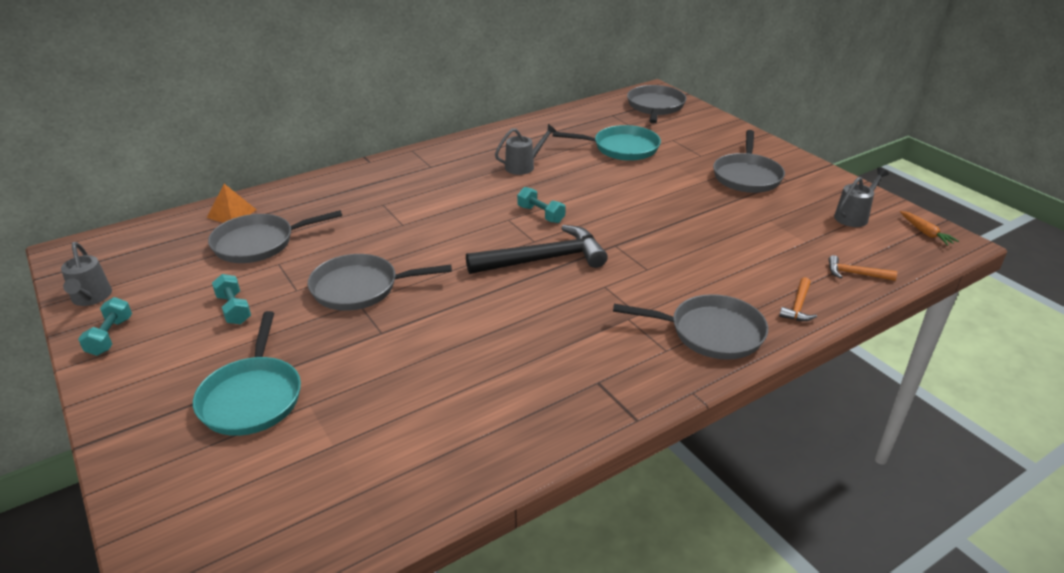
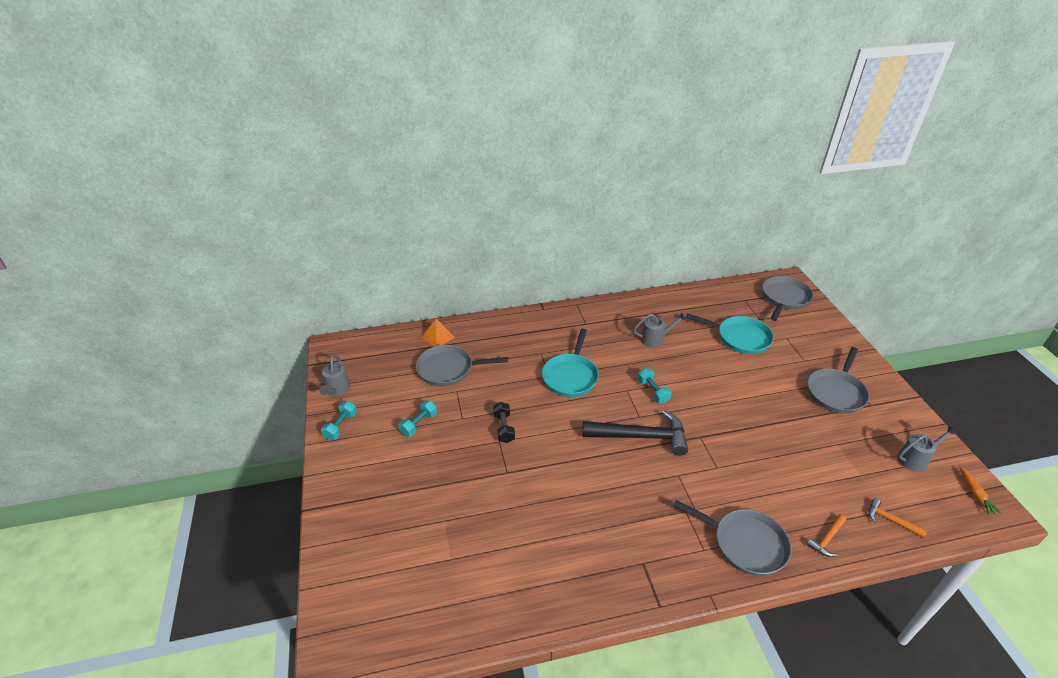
camera: 20 degrees right, 5 degrees up
(234, 309) = (419, 424): turquoise dumbbell -> turquoise dumbbell turned 45 degrees clockwise
(252, 397) = (412, 503): turquoise pan -> turquoise pan (570, 376)
(360, 288) = (504, 428): grey pan -> black dumbbell

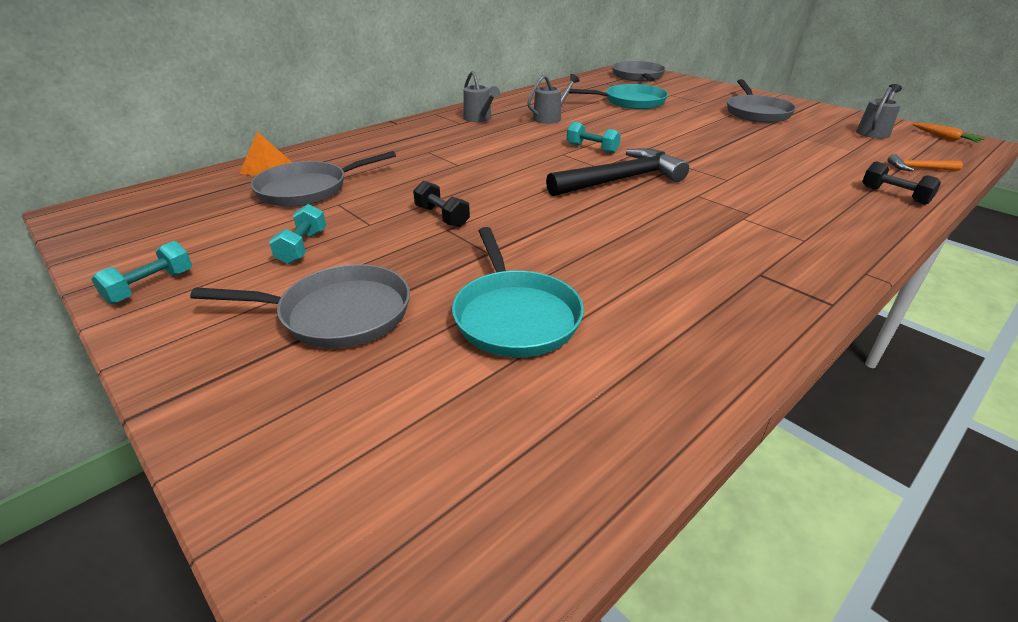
camera: 30 degrees left, 5 degrees down
(337, 390) = (116, 252): grey watering can -> grey watering can (479, 119)
(341, 426) = (150, 287): turquoise dumbbell -> turquoise dumbbell turned 45 degrees clockwise
(570, 376) = (485, 159): turquoise pan -> turquoise pan (514, 316)
(745, 544) = (834, 222): grey pan -> grey pan (338, 314)
(827, 539) = (894, 195): orange hammer -> black dumbbell

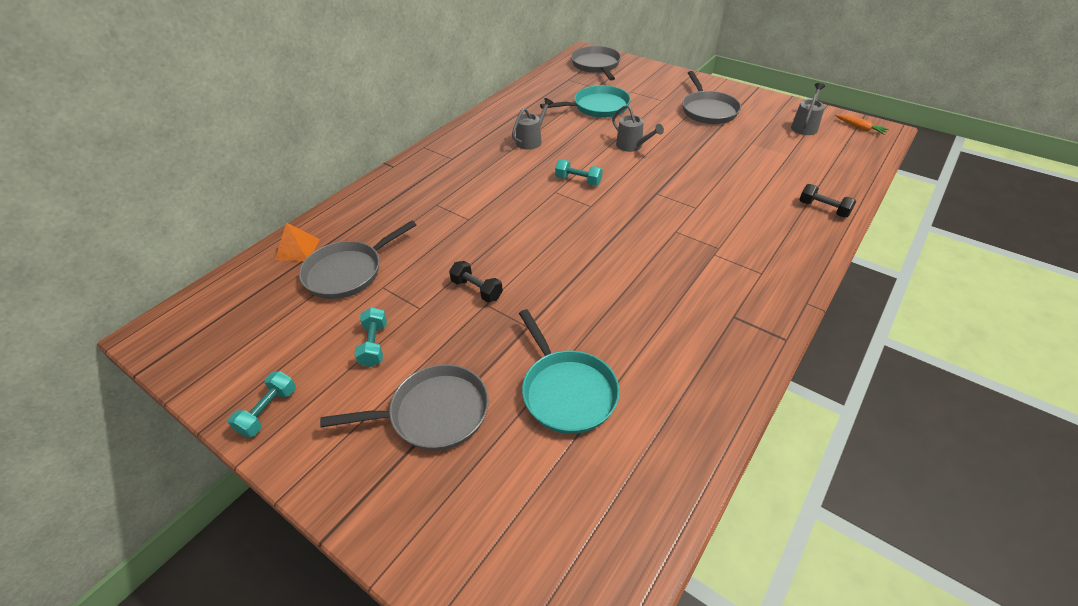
camera: 10 degrees left, 10 degrees up
(479, 119) = (467, 150): grey watering can -> grey watering can (632, 146)
(620, 180) = (611, 220): black hammer -> none
(919, 169) = (840, 172): orange hammer -> none

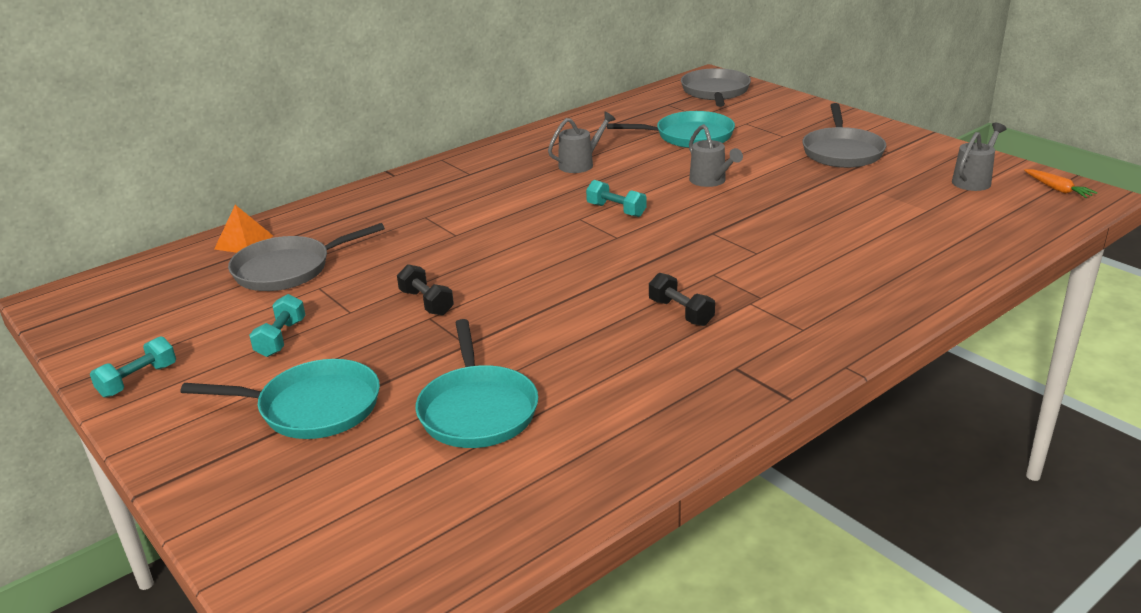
camera: 15 degrees right, 15 degrees down
(434, 413) = (313, 407): grey pan -> turquoise pan
(823, 209) = (938, 272): black dumbbell -> black dumbbell (681, 312)

